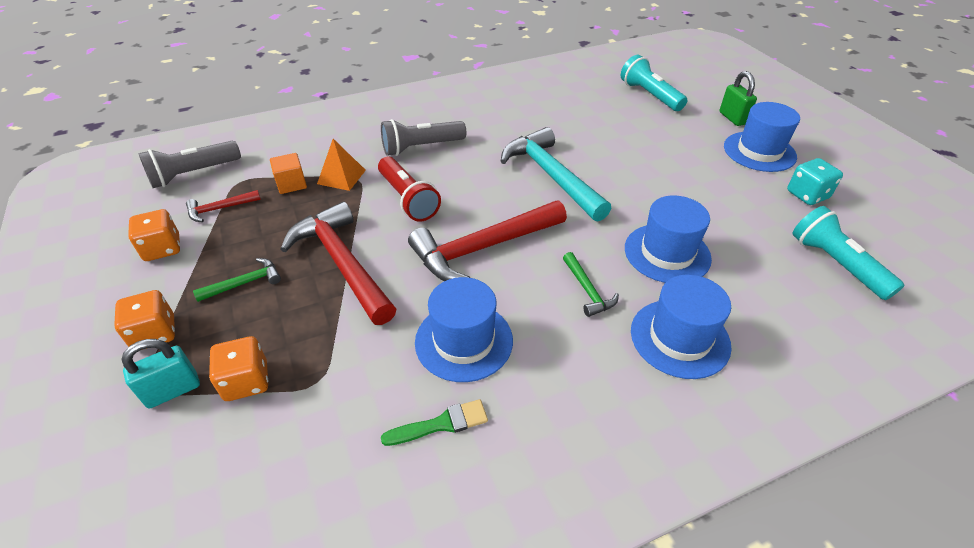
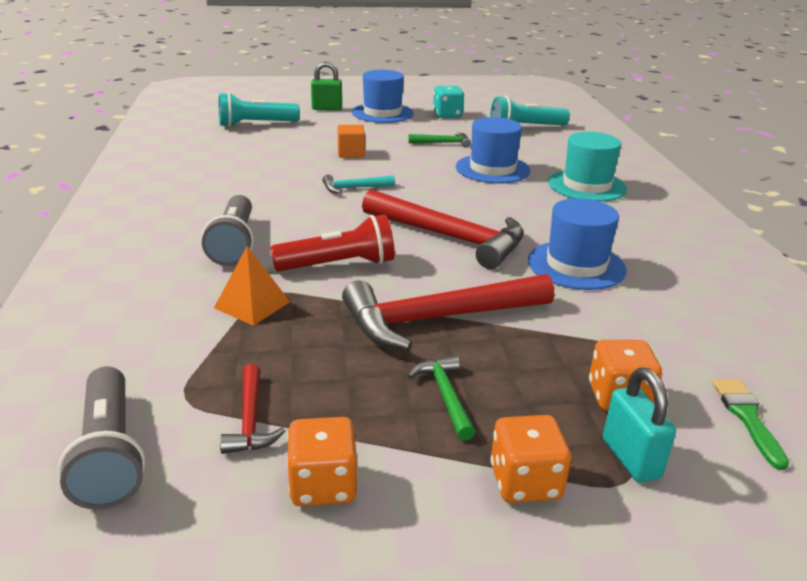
camera: 75 degrees left, 15 degrees down
(291, 184) = (236, 347): orange cube -> orange cube (351, 153)
(441, 424) = (671, 289): green brush -> green brush (747, 417)
(482, 248) = (450, 237): red hammer -> red hammer turned 45 degrees counterclockwise
(551, 176) = (354, 188): turquoise hammer -> turquoise hammer, size x0.47
(587, 290) = (526, 205): green hammer -> green hammer (443, 143)
(680, 338) = (587, 186): blue hat -> turquoise hat

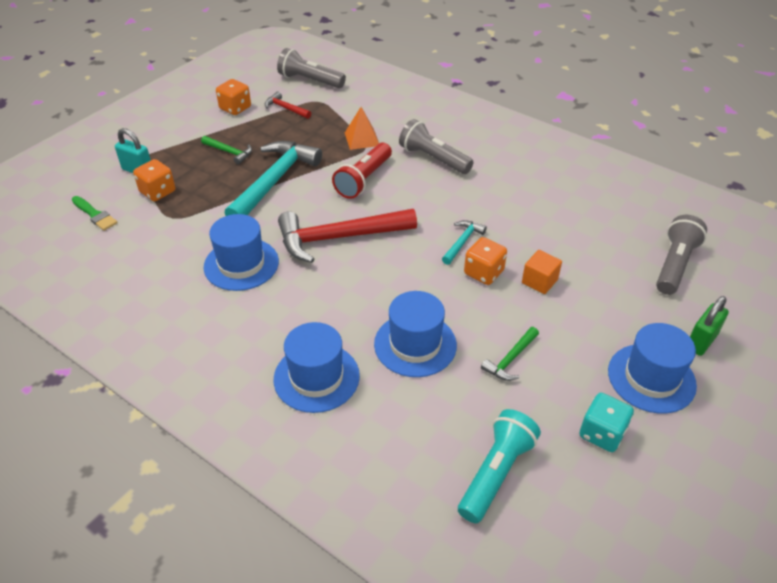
camera: 135 degrees right, 15 degrees up
(256, 124) = (674, 264): turquoise flashlight -> grey flashlight
(437, 319) = (274, 181): red hammer -> turquoise hammer
(525, 482) = (171, 143): orange dice -> orange dice (483, 273)
(587, 186) = (316, 377): turquoise hat -> blue hat

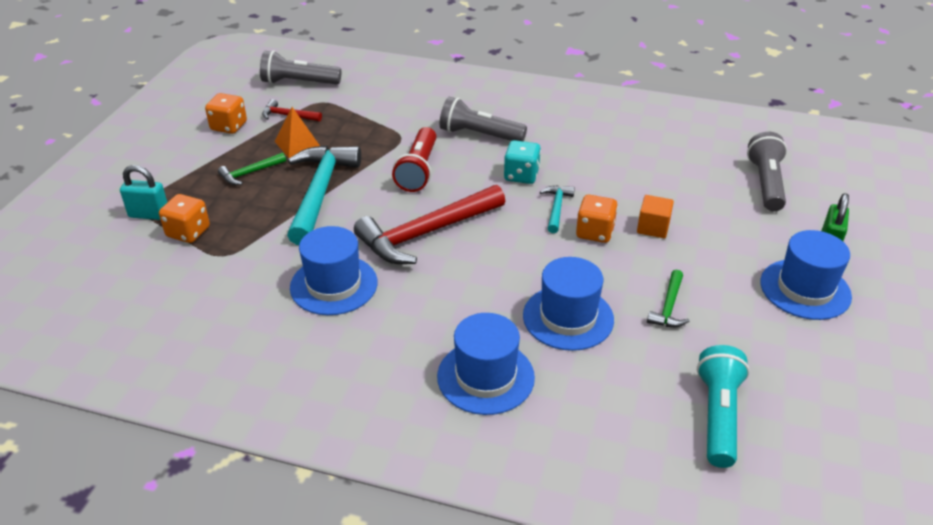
camera: 20 degrees left, 5 degrees down
(95, 215) = (124, 274): green brush -> none
(229, 152) = (250, 173): green hammer -> green hammer turned 135 degrees clockwise
(362, 139) = (392, 130): orange pyramid -> orange pyramid (297, 144)
(602, 433) = (791, 351): turquoise dice -> turquoise dice (521, 175)

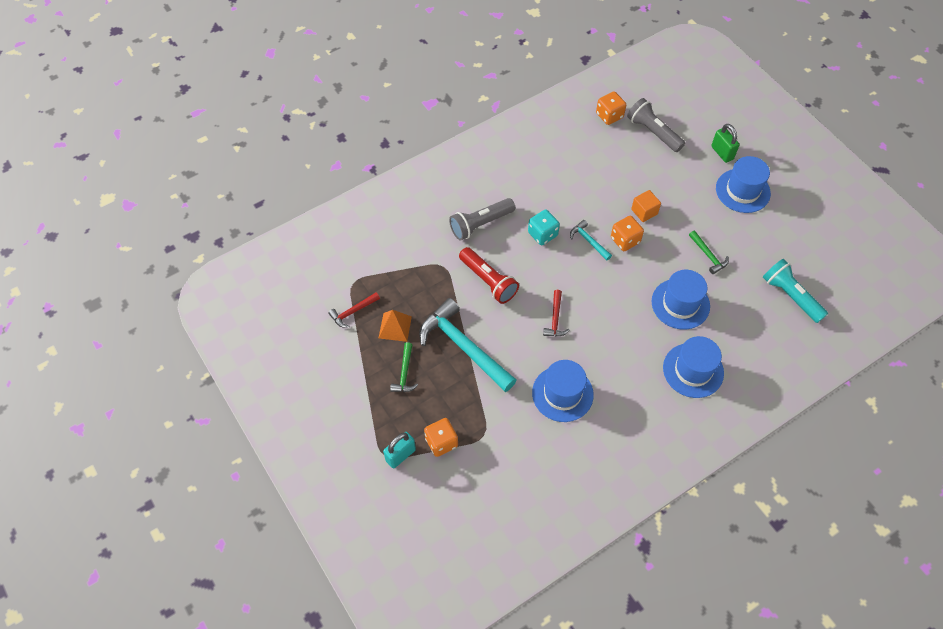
camera: 50 degrees left, 20 degrees up
(229, 126) = (331, 354): orange dice -> orange dice (609, 115)
(298, 83) = (313, 280): grey flashlight -> none
(426, 233) = (555, 319): red hammer -> red hammer, size x0.47

